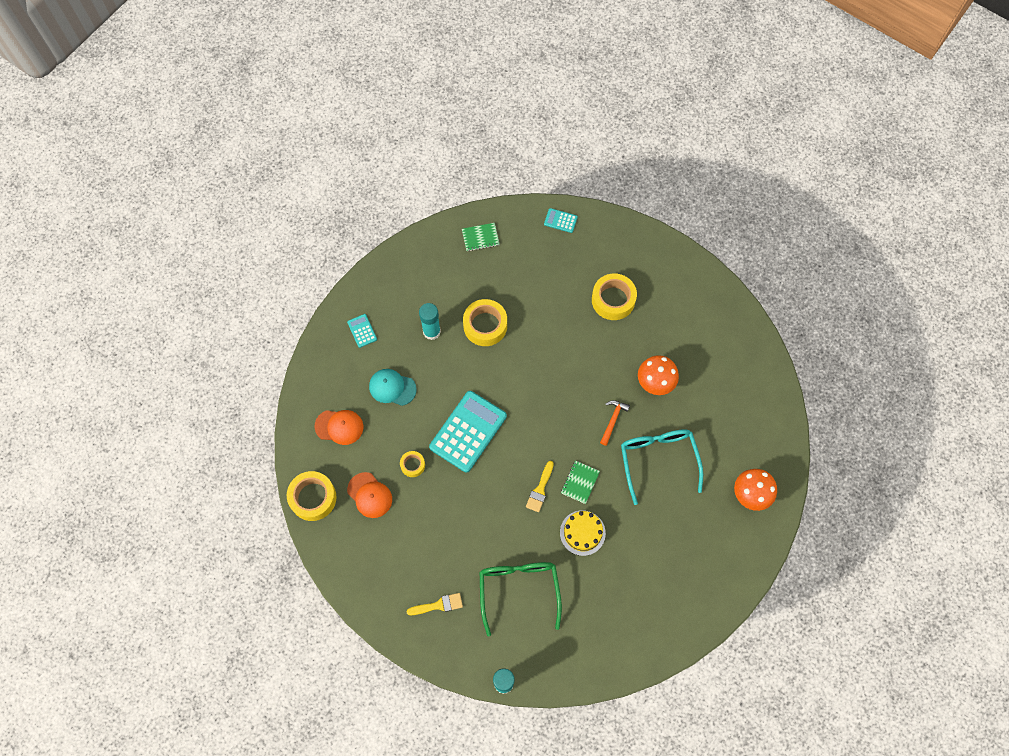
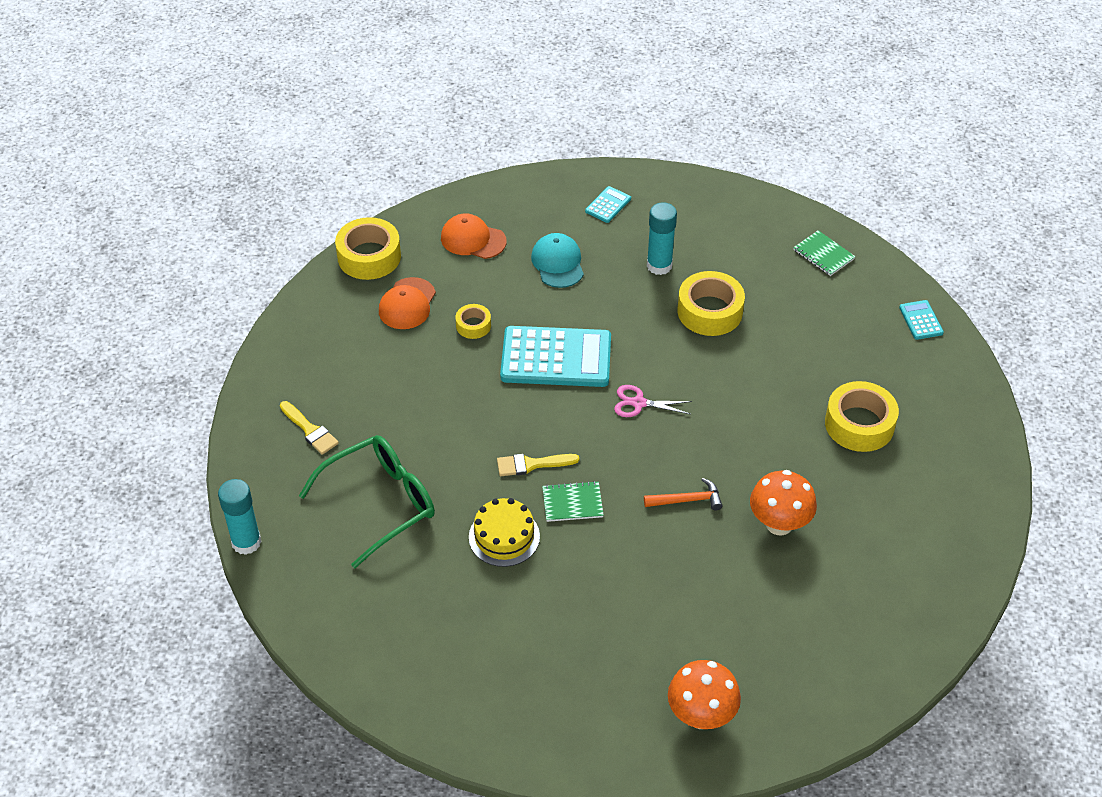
camera: 60 degrees right, 20 degrees down
(339, 427) = (473, 239): orange cap -> orange cap turned 135 degrees clockwise
(530, 405) = (638, 403): none -> pink scissors
(658, 460) = (669, 577): turquoise glasses -> none

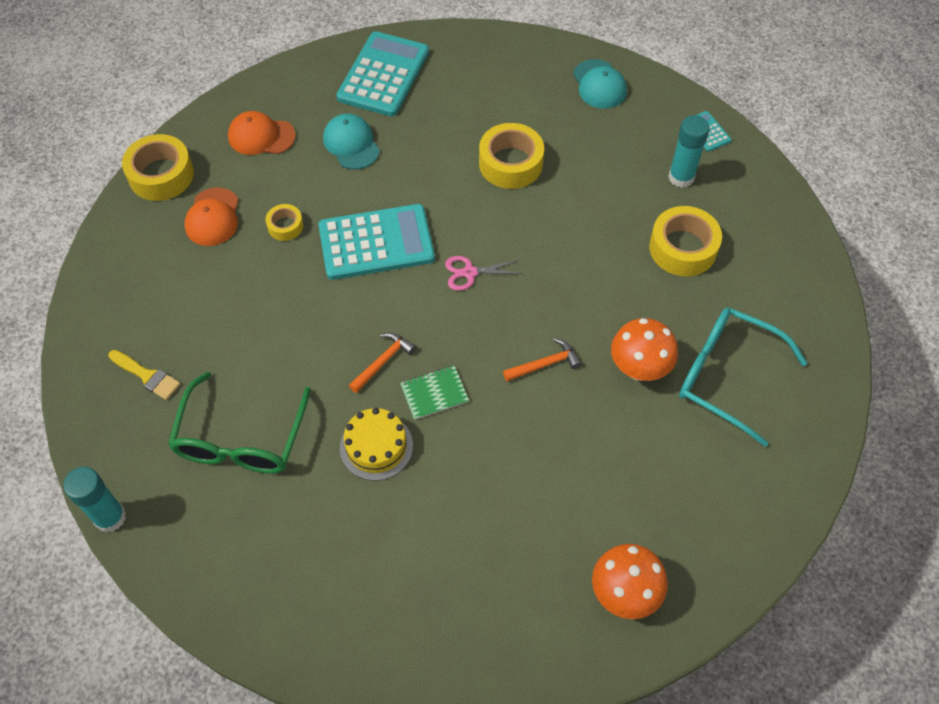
camera: 15 degrees left, 10 degrees up
(381, 503) = (241, 439): green glasses -> green glasses turned 150 degrees clockwise
(532, 464) = (383, 361): yellow brush -> orange hammer
(608, 205) = (383, 75): turquoise calculator -> turquoise calculator, size x2.26
(659, 266) = (449, 127): turquoise glue stick -> turquoise glue stick (681, 177)
(823, 254) = (599, 84): green notebook -> turquoise cap
(864, 549) = (726, 376): none -> turquoise glasses

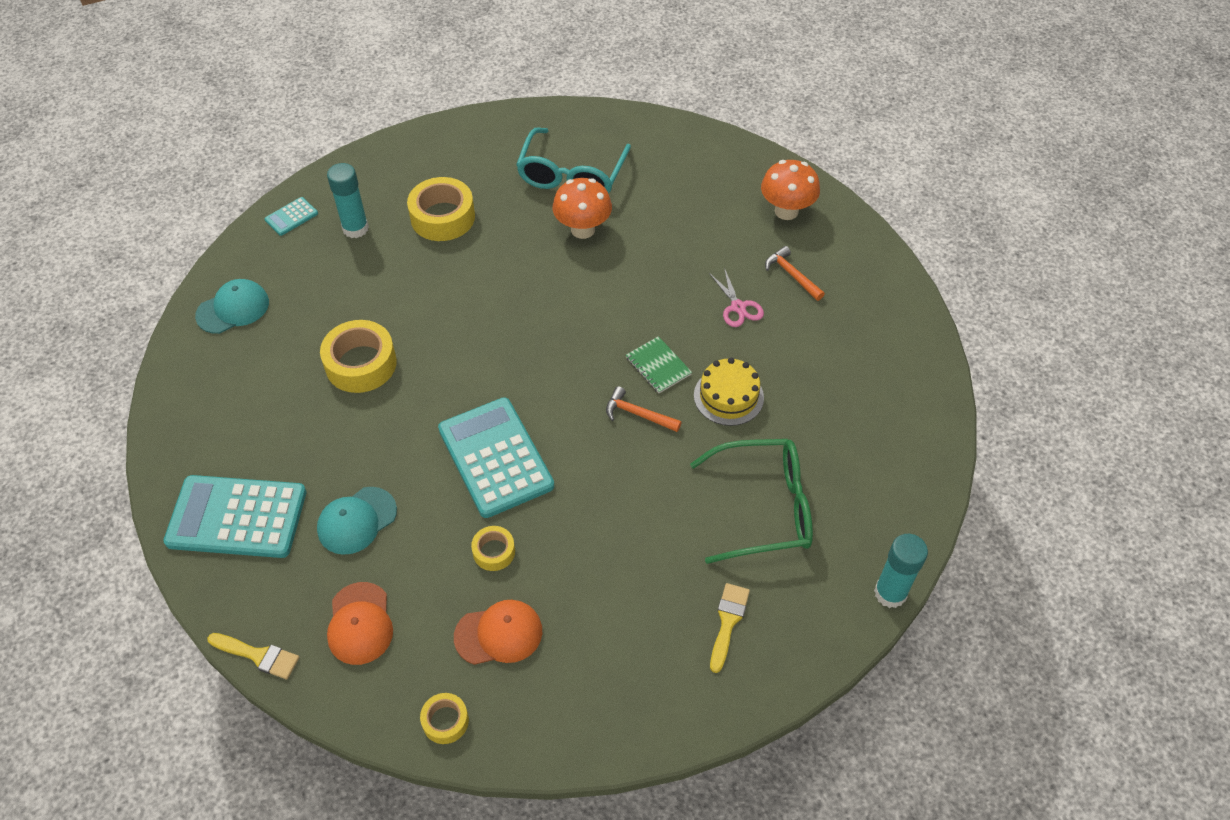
camera: 105 degrees left, 5 degrees down
(161, 175) = (445, 721): yellow tape -> yellow tape, size x0.54
(263, 79) = (258, 655): none -> yellow brush
(469, 273) = (513, 369): pink scissors -> pink scissors (738, 307)
(544, 364) = (599, 293): orange hammer -> orange hammer (792, 275)

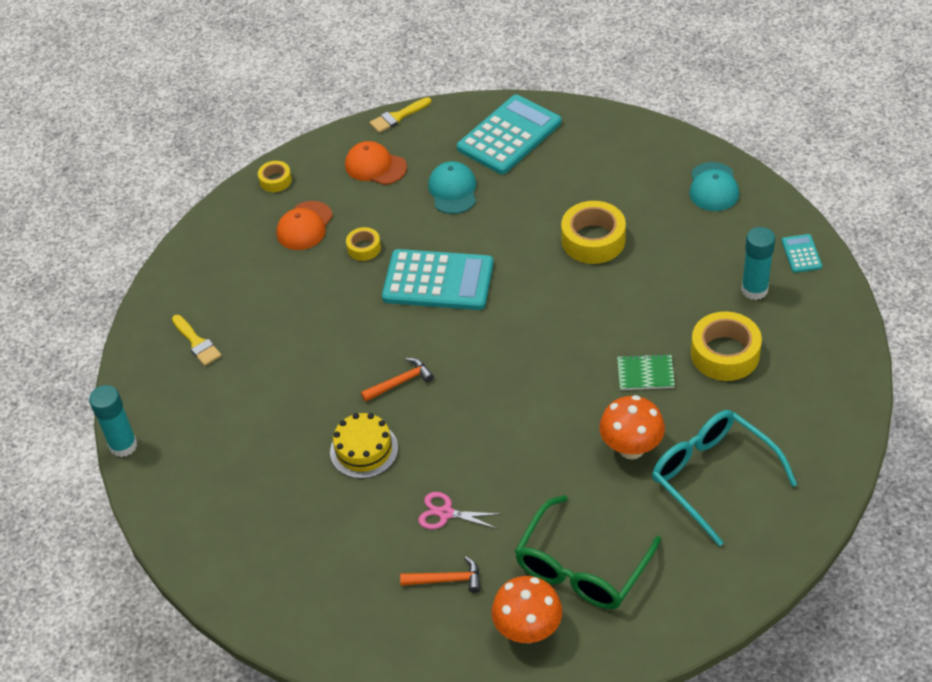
camera: 130 degrees right, 5 degrees down
(658, 366) = (433, 420): green notebook -> green notebook (645, 373)
(764, 508) = (252, 413): green glasses -> green glasses (581, 568)

